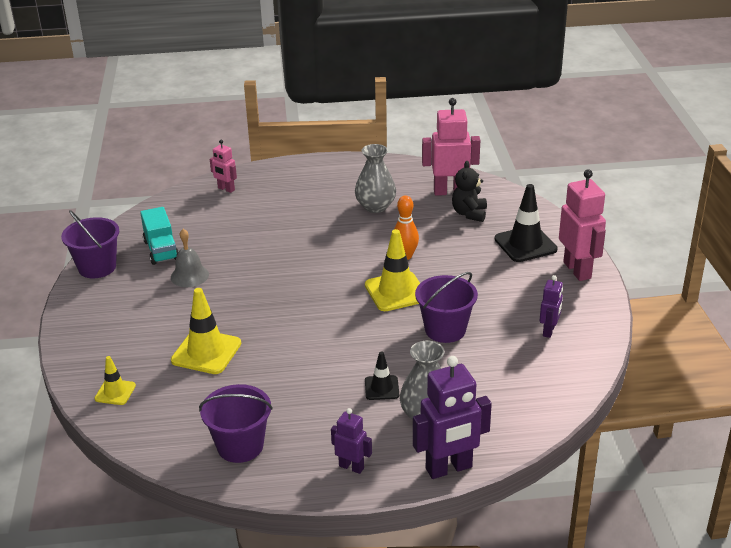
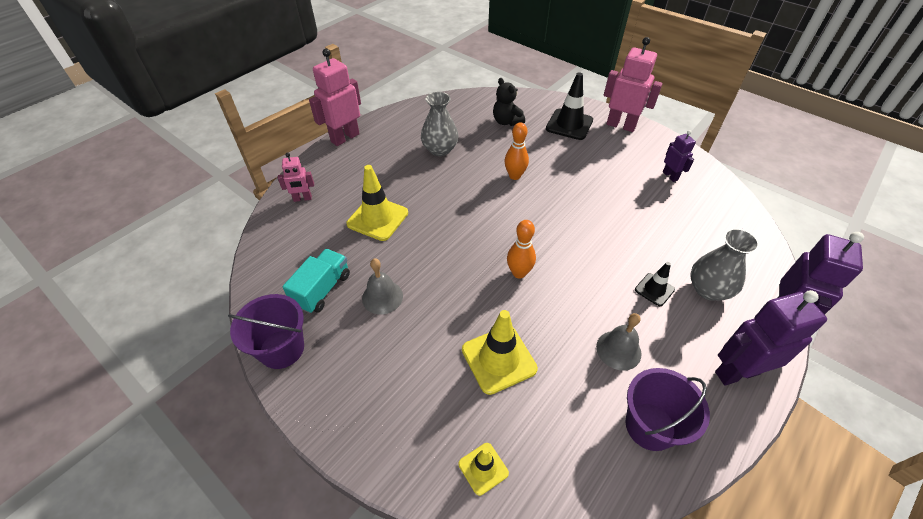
camera: 45 degrees left, 15 degrees up
(161, 250) = (322, 289): turquoise truck -> turquoise truck turned 90 degrees counterclockwise
(291, 399) = (618, 350): none -> grey bell
(299, 317) = (519, 273): none -> orange bowling pin
(351, 467) = (736, 372): purple robot -> purple robot, size x1.83
(396, 291) = (549, 207): yellow traffic cone -> yellow traffic cone (377, 218)
(445, 330) = (619, 215): purple bucket -> none
(449, 192) = (471, 112): pink robot -> pink robot (345, 138)

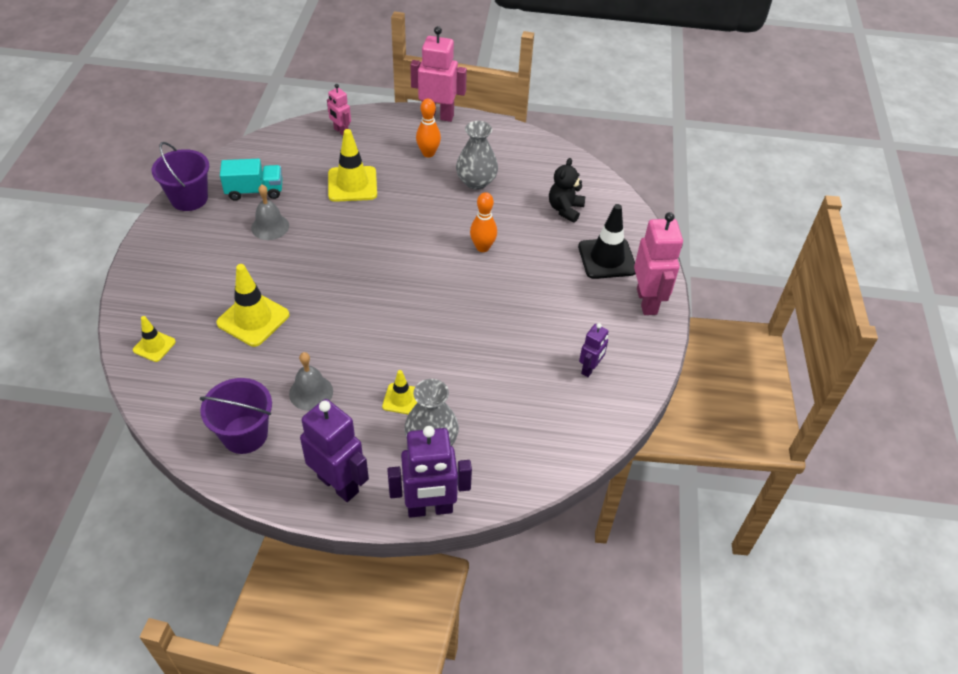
camera: 55 degrees right, 0 degrees up
(519, 273) = (354, 297): orange bowling pin -> orange bowling pin (428, 153)
(654, 289) = (401, 399): black traffic cone -> yellow traffic cone

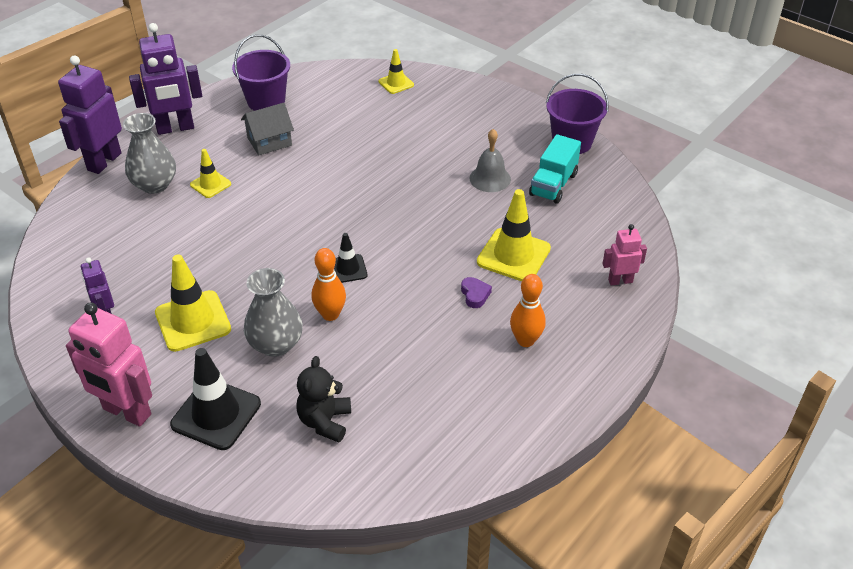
camera: 125 degrees right, 5 degrees down
(253, 319) = (377, 136): yellow traffic cone -> yellow traffic cone (193, 321)
(311, 392) = (269, 141): grey bell -> grey house
(406, 188) = (475, 295): none -> purple heart
(432, 259) = (348, 269): none -> black traffic cone
(438, 116) = (600, 385): pink robot -> none
(476, 181) = (440, 361): grey vase -> grey vase (276, 344)
(565, 209) = (325, 421): black teddy bear -> black teddy bear turned 135 degrees counterclockwise

